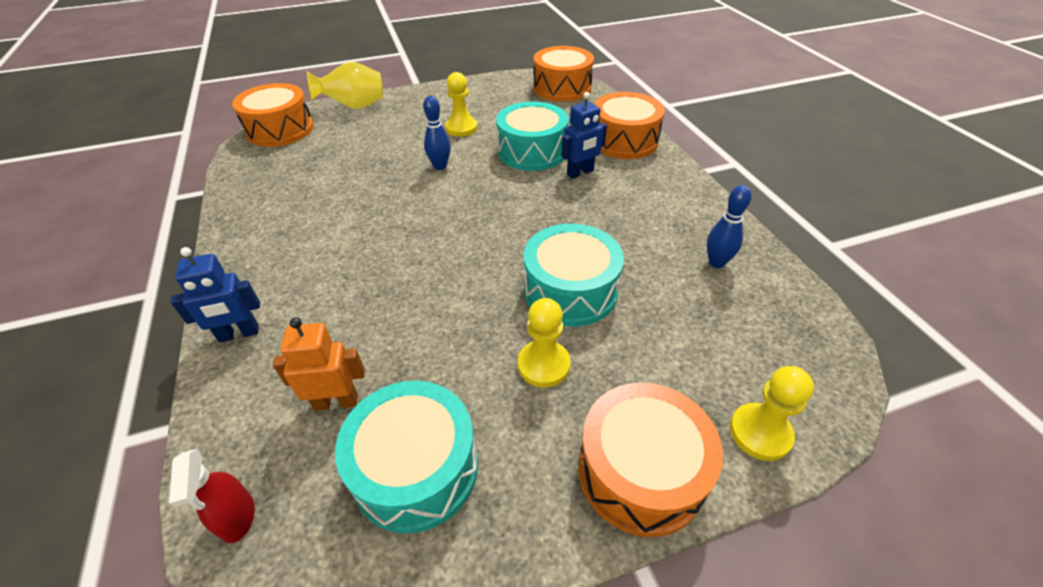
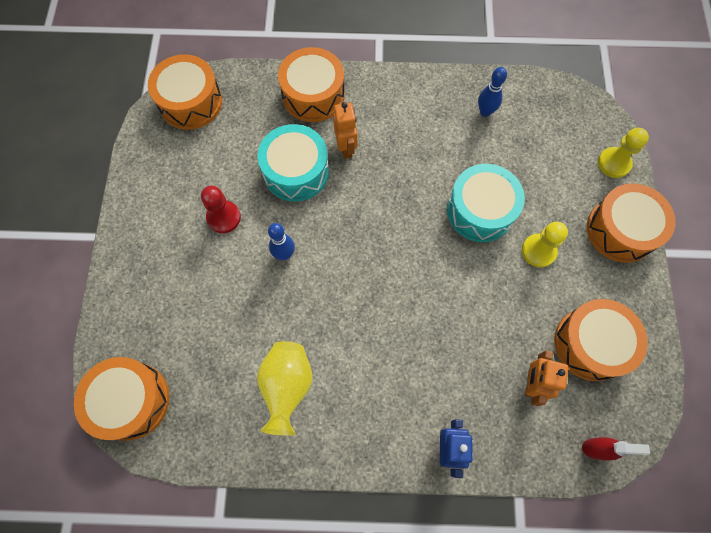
camera: 70 degrees left, 25 degrees up
(354, 107) = (118, 313): yellow vase -> yellow vase (287, 386)
(416, 468) = (591, 344): turquoise drum -> orange drum
(461, 128) = (224, 217): yellow pawn -> red pawn
(580, 173) = (346, 148): blue robot -> orange robot

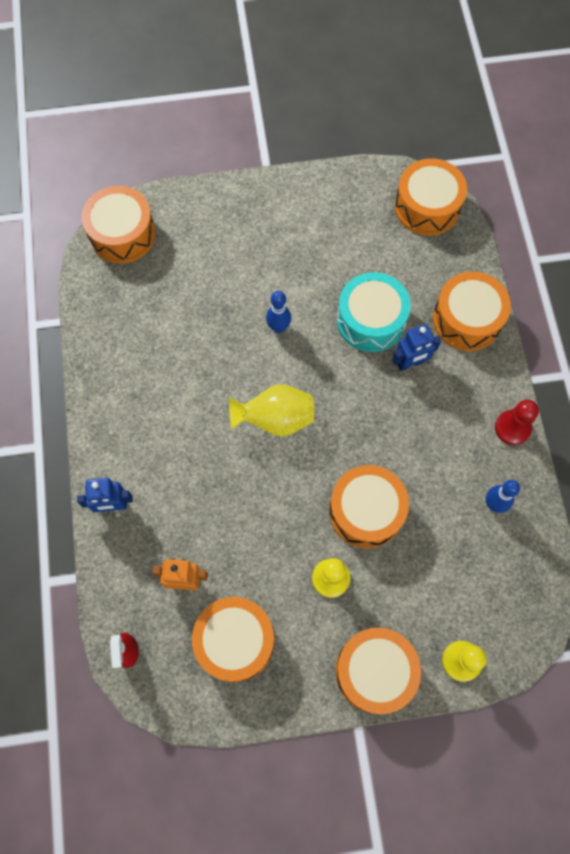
camera: 80 degrees right, 0 degrees up
(224, 217) = (306, 266): red pawn -> red pawn (512, 428)
(287, 386) = (151, 355): yellow vase -> yellow vase (275, 419)
(346, 148) = (410, 363): orange robot -> blue robot
(480, 210) = (366, 511): turquoise drum -> orange drum

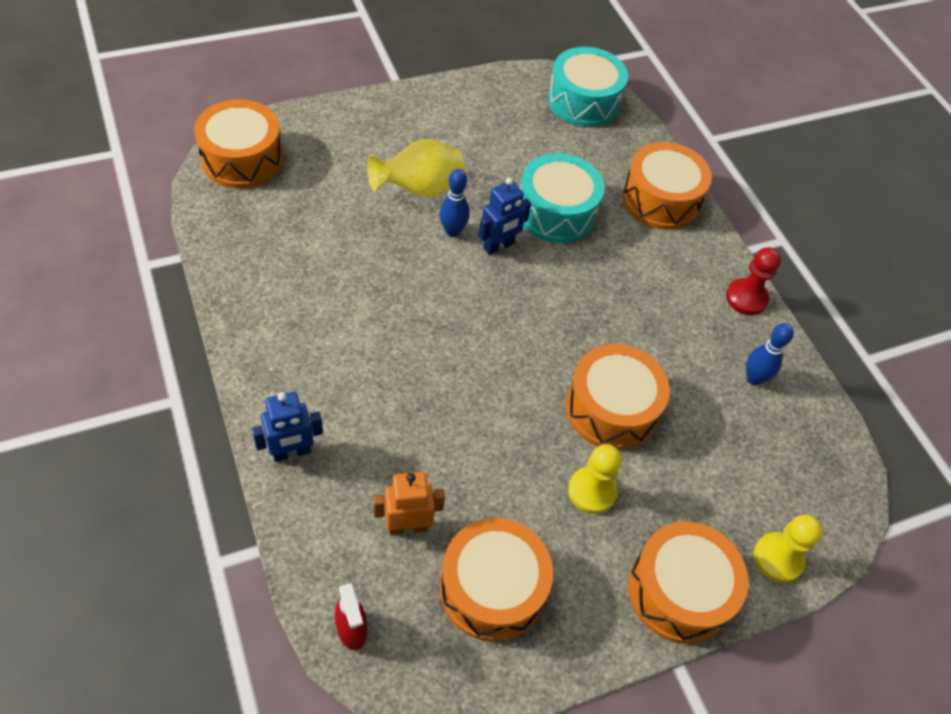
camera: 20 degrees left, 15 degrees down
(275, 419) = (474, 326): yellow vase -> yellow vase (419, 189)
(410, 363) = (613, 249): blue robot -> blue robot (499, 246)
(427, 207) = (583, 101): orange drum -> turquoise drum

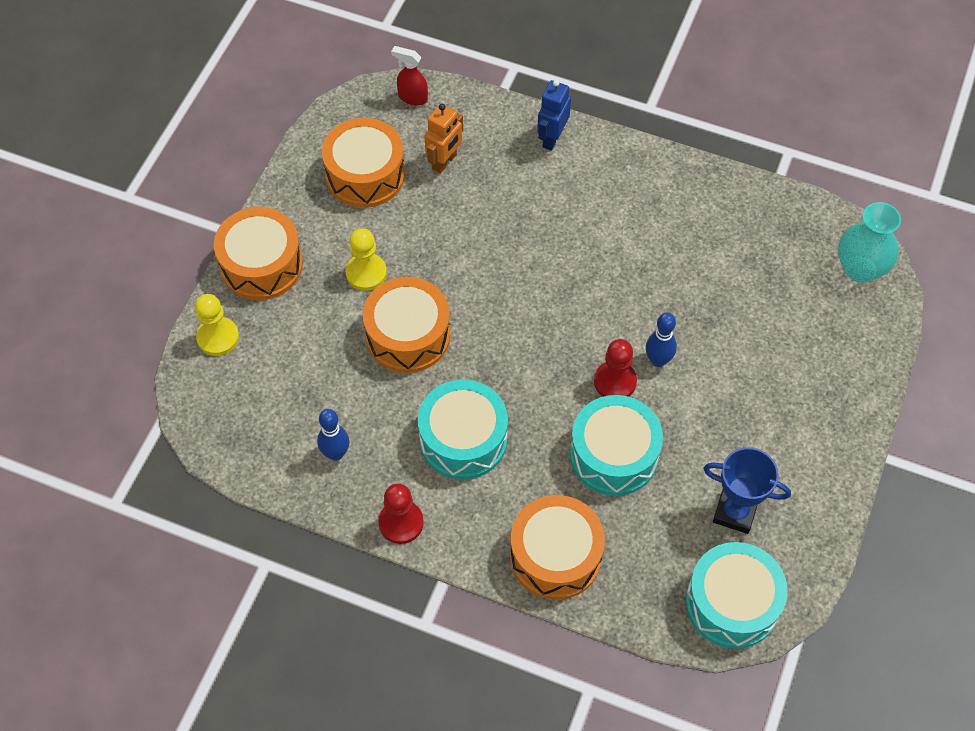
camera: 140 degrees right, 5 degrees up
(242, 159) = (860, 269): orange drum -> turquoise vase
(419, 189) = (725, 370): yellow vase -> none
(499, 246) = (615, 381): blue robot -> red pawn
(523, 129) = (735, 512): none -> blue trophy
(647, 306) = (463, 439): none -> turquoise drum

